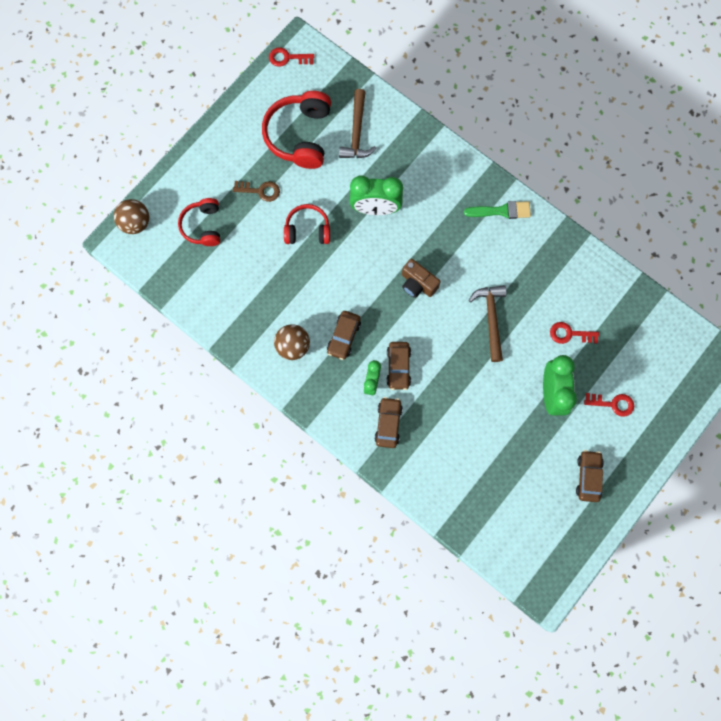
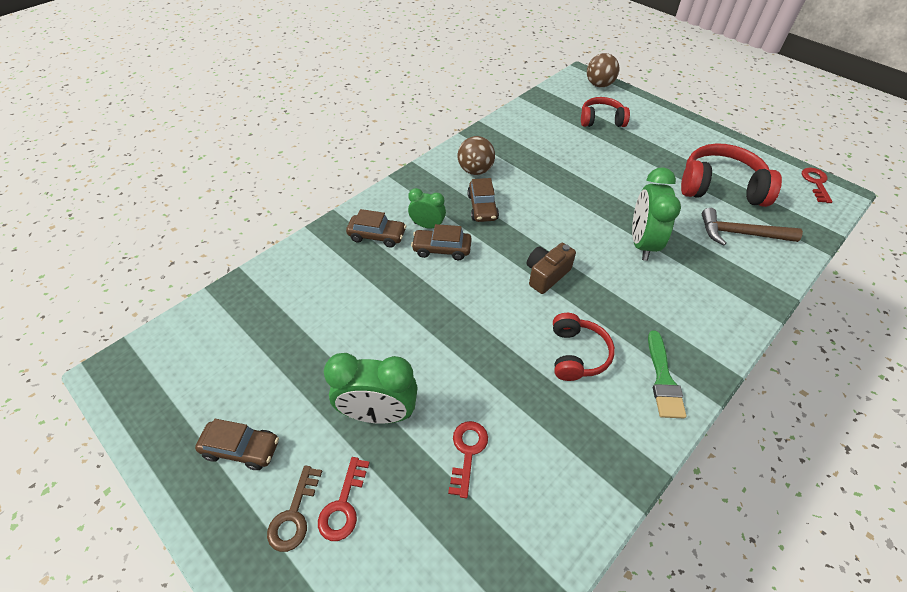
camera: 95 degrees right, 25 degrees down
(260, 191) = (646, 156): brown key -> brown key (294, 515)
(307, 230) = (606, 187): red headphones -> red headphones (576, 354)
(344, 337) = (482, 207): brown car -> brown car turned 120 degrees counterclockwise
(491, 319) = (497, 349): brown hammer -> none

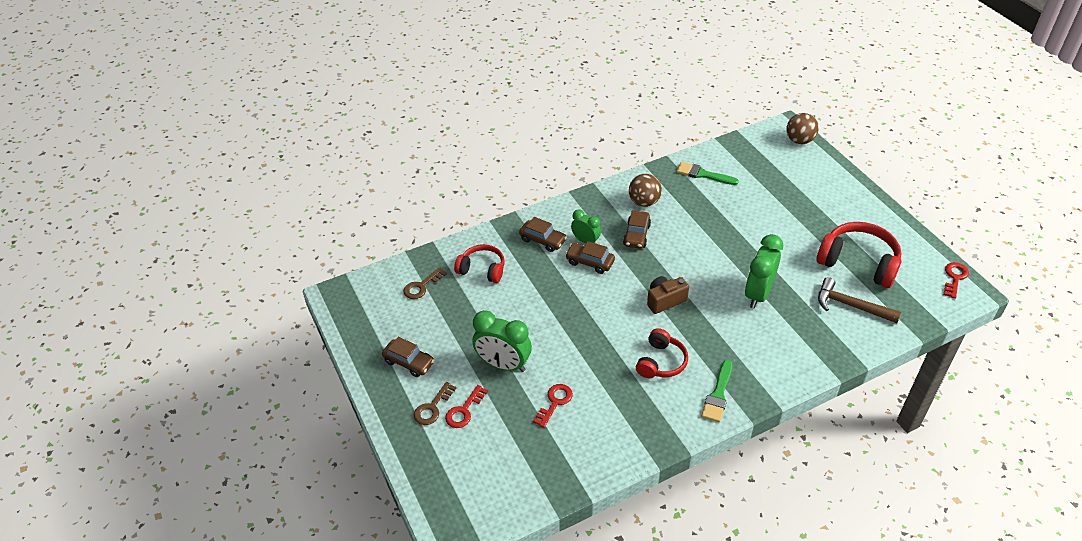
camera: 20 degrees right, 5 degrees down
(237, 329) = (422, 286): none -> brown key
(524, 132) = (703, 174): none -> green brush
(601, 120) = (782, 177): red headphones -> red headphones (482, 269)

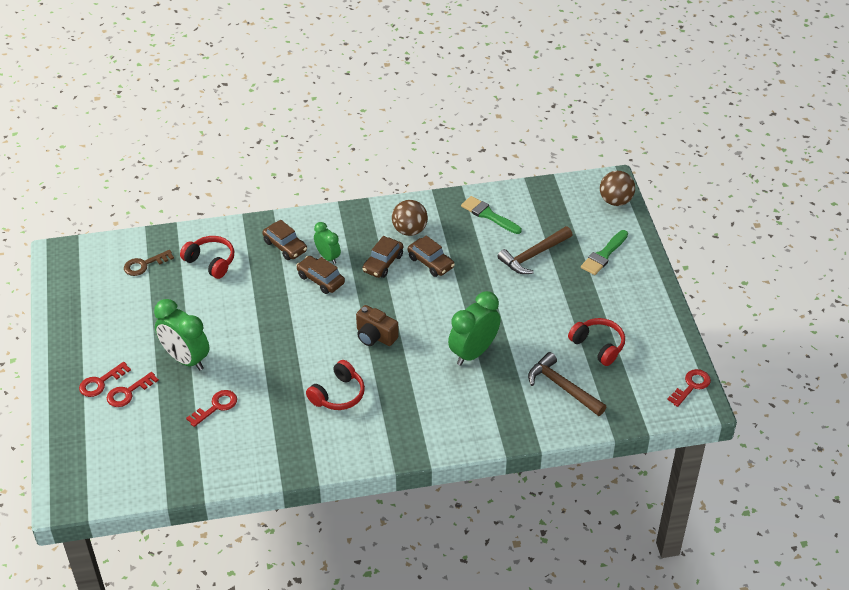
camera: 15 degrees right, 0 degrees up
(409, 362) = (98, 335): brown car -> brown car (430, 262)
(432, 407) = (101, 382): brown key -> red key
(665, 300) = (375, 336): brown camera -> brown camera turned 135 degrees counterclockwise
(718, 394) = (376, 439): green brush -> green brush (604, 255)
(759, 199) = (533, 255): none -> brown hammer
(858, 263) = (598, 346): red headphones -> red headphones, size x0.62

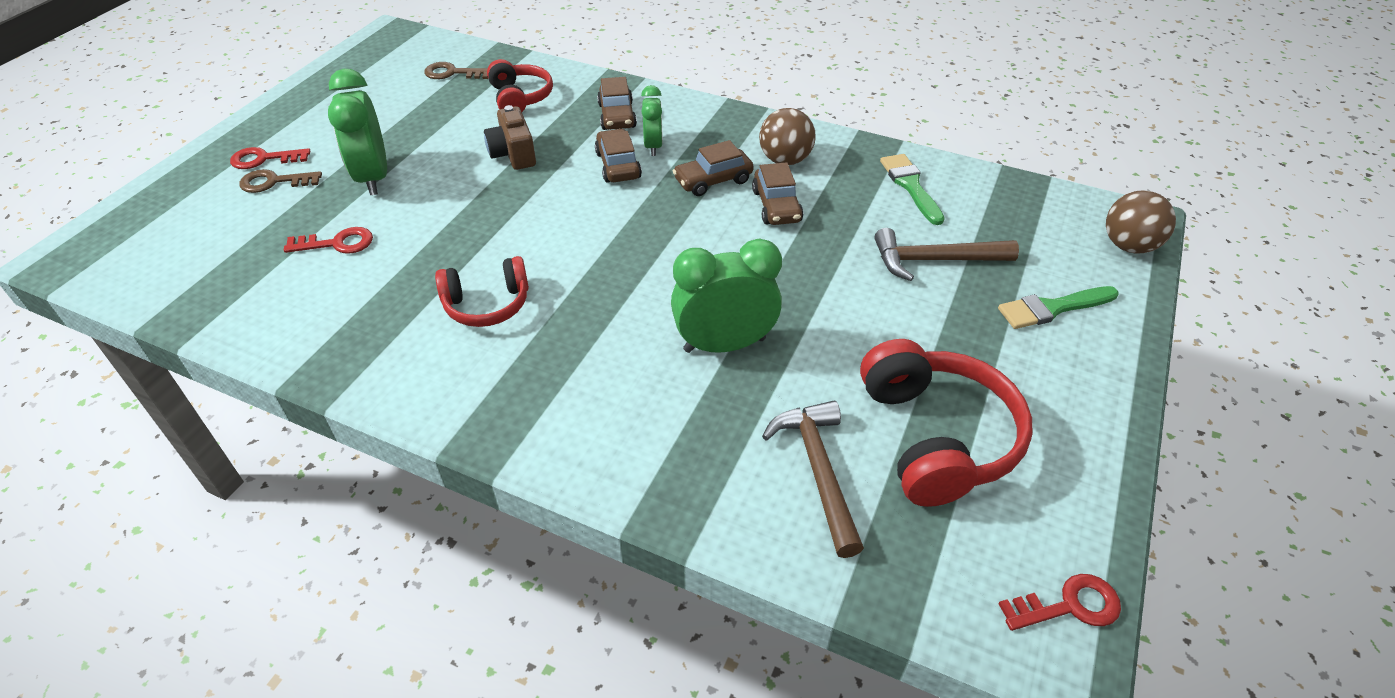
camera: 35 degrees right, 0 degrees up
(128, 392) = (274, 182): red key -> brown key
(375, 336) = (613, 257): brown camera -> brown camera (513, 154)
(598, 346) = (935, 437): red headphones -> red headphones, size x1.62

